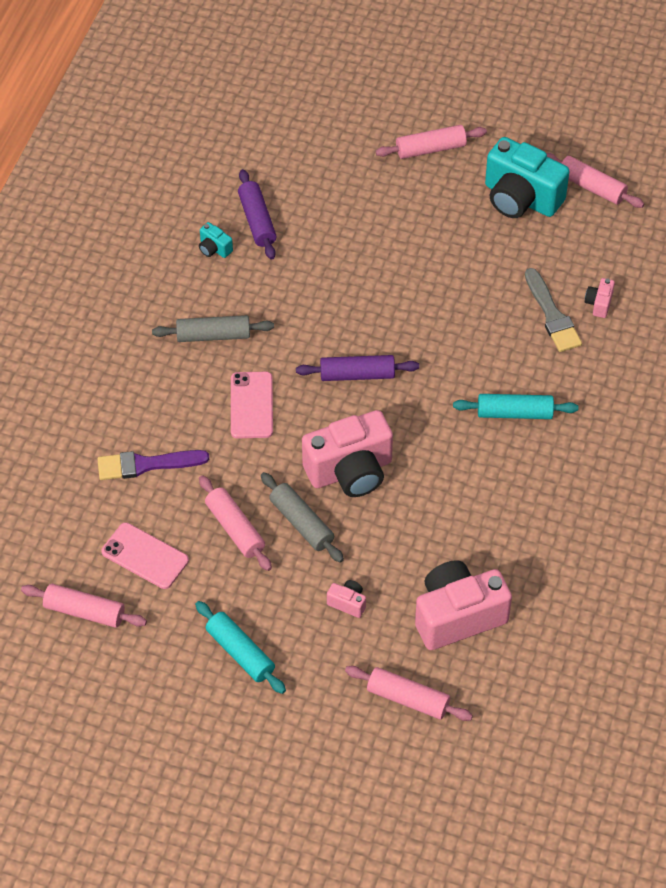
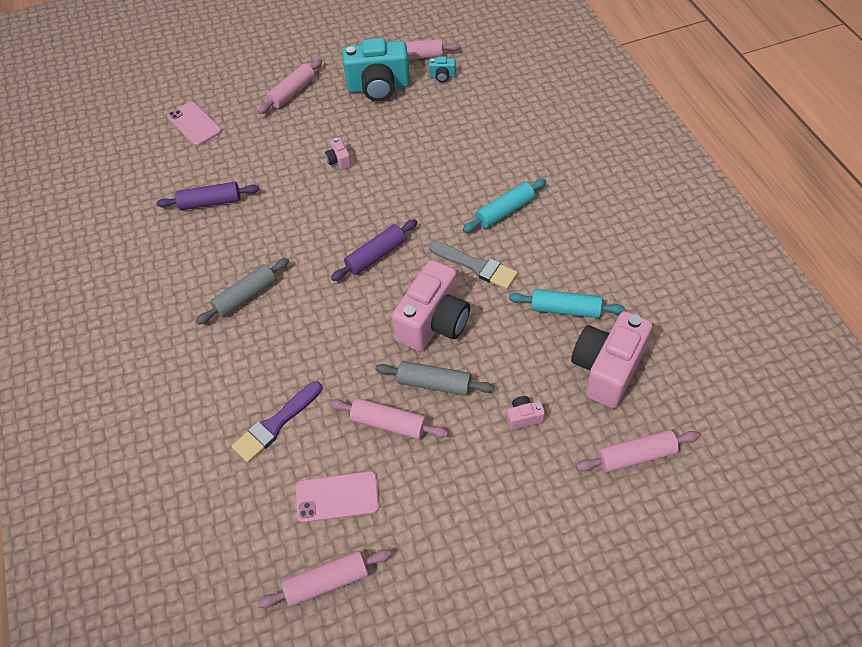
camera: 35 degrees left, 0 degrees up
(214, 248) = (194, 238): turquoise camera -> turquoise camera (442, 76)
(240, 652) = (482, 517): turquoise rolling pin -> turquoise rolling pin (565, 309)
(251, 405) = (319, 326): pink phone -> pink phone (194, 124)
(257, 221) = (210, 202): purple rolling pin -> purple rolling pin turned 45 degrees counterclockwise
(552, 315) = (467, 140): grey brush -> grey brush (476, 266)
(599, 304) = (488, 116): pink camera -> pink camera (339, 161)

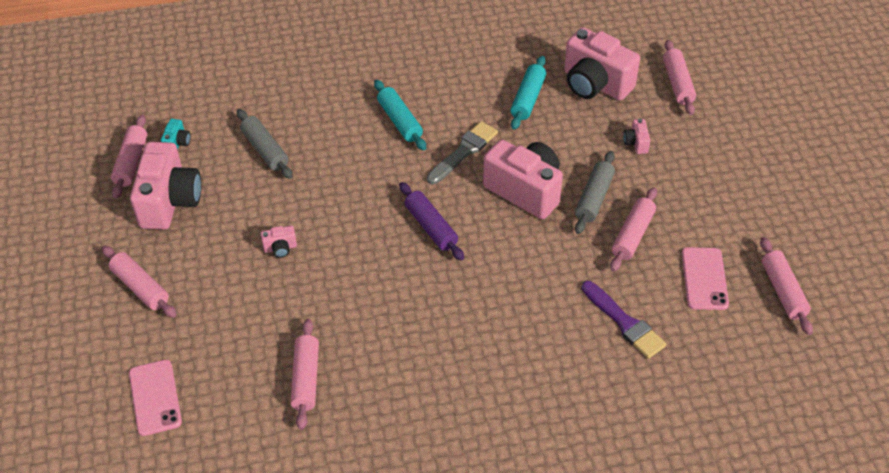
camera: 85 degrees left, 5 degrees down
(194, 124) = (155, 397): pink phone -> pink phone turned 75 degrees counterclockwise
(210, 202) = (306, 379): purple rolling pin -> pink rolling pin
(246, 296) = (460, 344): grey rolling pin -> grey rolling pin (265, 150)
(379, 87) = (169, 201): turquoise camera -> pink camera

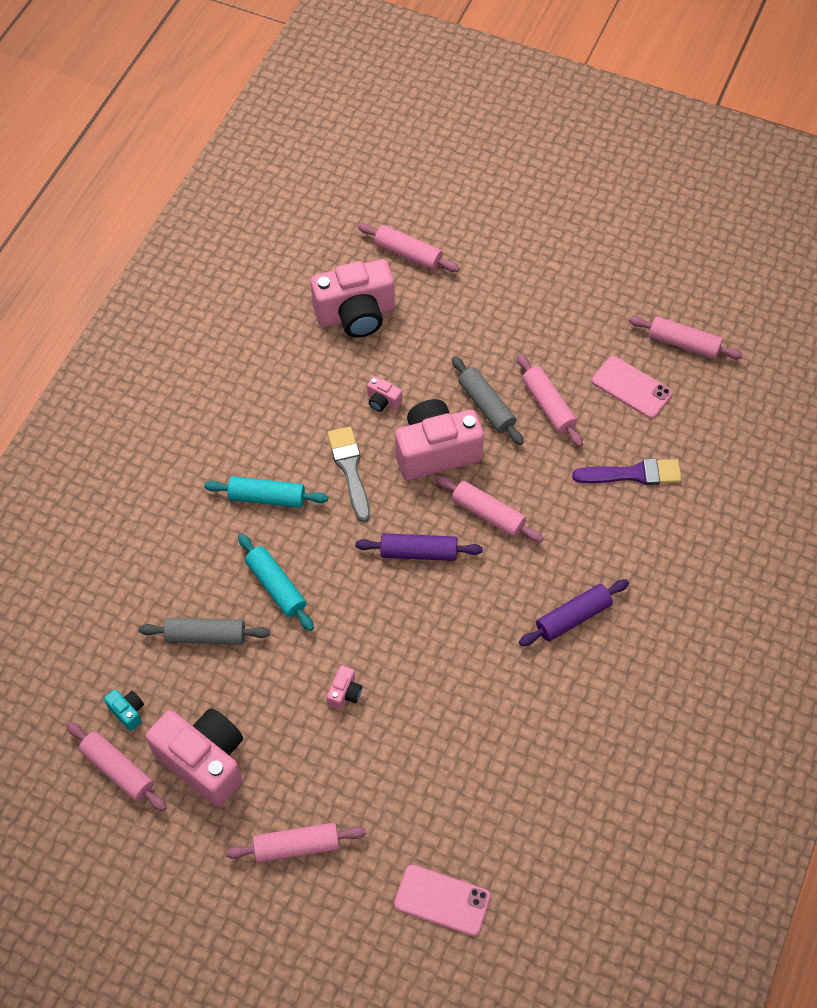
camera: 55 degrees left, 10 degrees up
(306, 379) = (513, 757): pink rolling pin -> pink rolling pin (488, 514)
(458, 352) = (573, 617): none -> purple rolling pin
(528, 98) = (328, 377): turquoise rolling pin -> turquoise rolling pin (276, 586)
(636, 143) = (450, 333): pink camera -> pink camera (383, 401)

